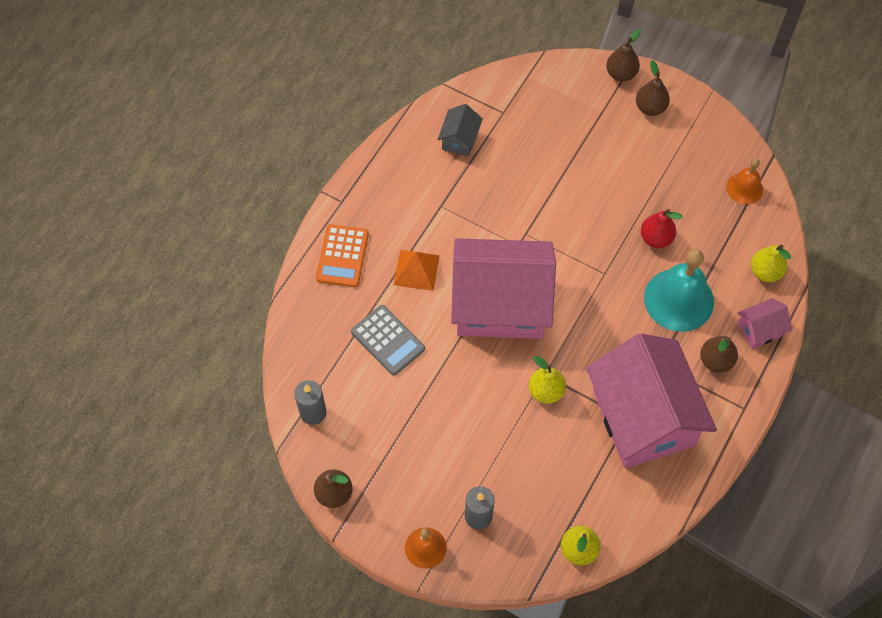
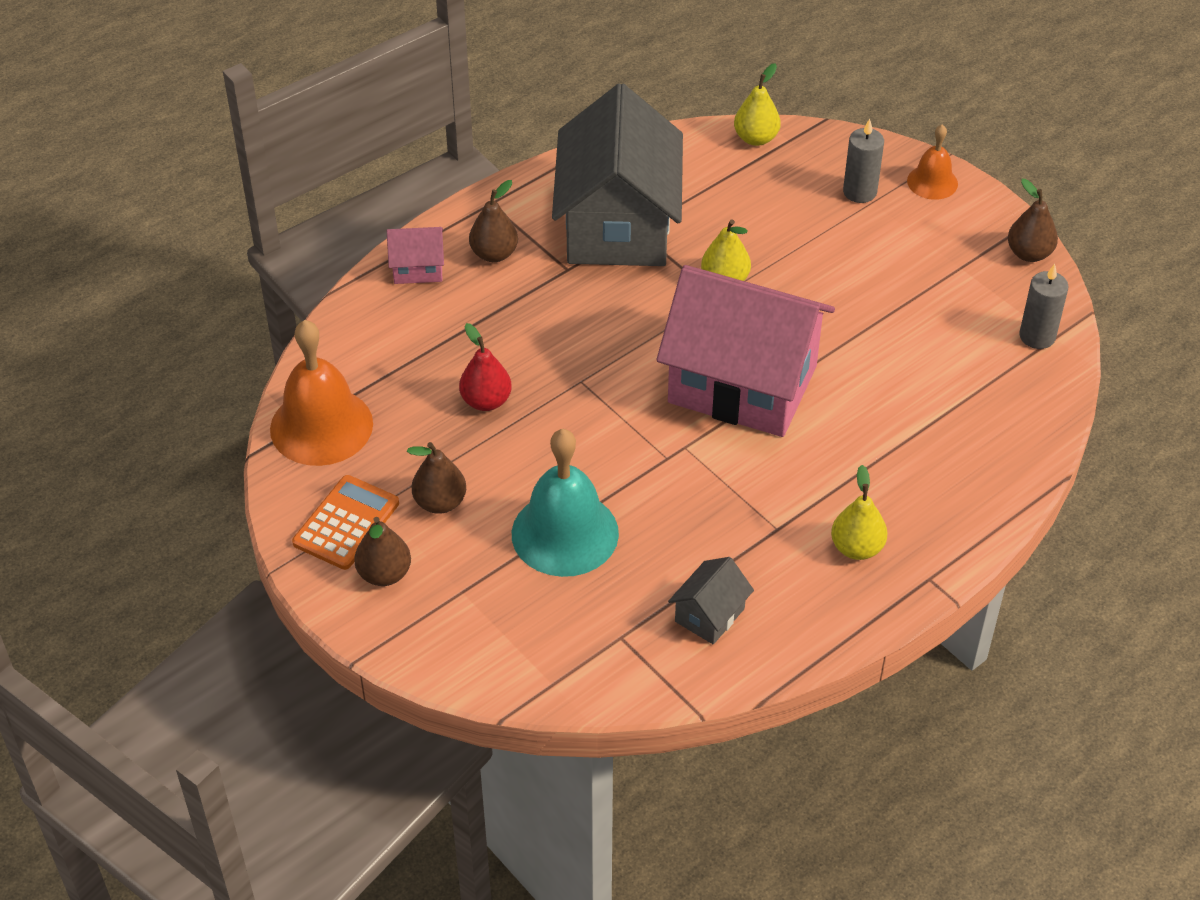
camera: 160 degrees left, 15 degrees down
(342, 256) = (948, 503): orange calculator -> orange calculator (346, 523)
(388, 340) = (913, 386): grey calculator -> none
(416, 270) = (844, 456): orange pyramid -> none
(621, 74) = (398, 640): brown pear -> brown pear (440, 502)
(643, 417) = (618, 225): pink house -> grey house
(678, 299) = (499, 326): turquoise bell -> turquoise bell (565, 533)
(744, 188) = (321, 426): orange bell -> orange bell, size x1.82
(765, 272) = (365, 324): yellow pear -> yellow pear (856, 548)

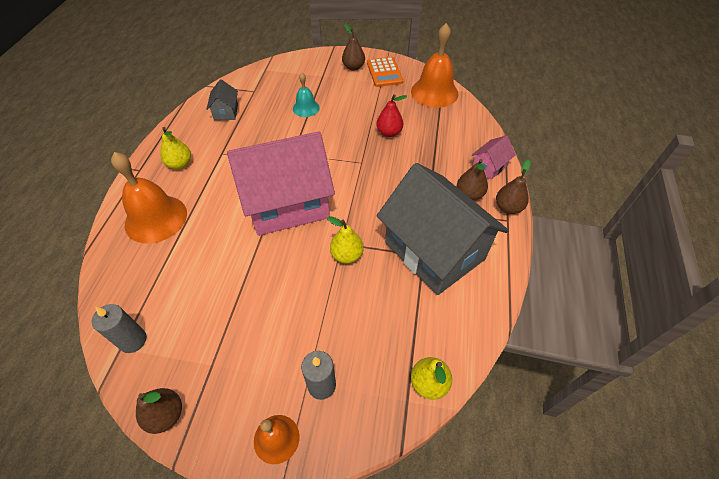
camera: 140 degrees right, 5 degrees up
(440, 502) = (361, 93): brown pear -> brown pear (508, 208)
(565, 533) = (306, 108): turquoise bell -> turquoise bell, size x0.55
(941, 473) = (156, 218): none -> orange bell

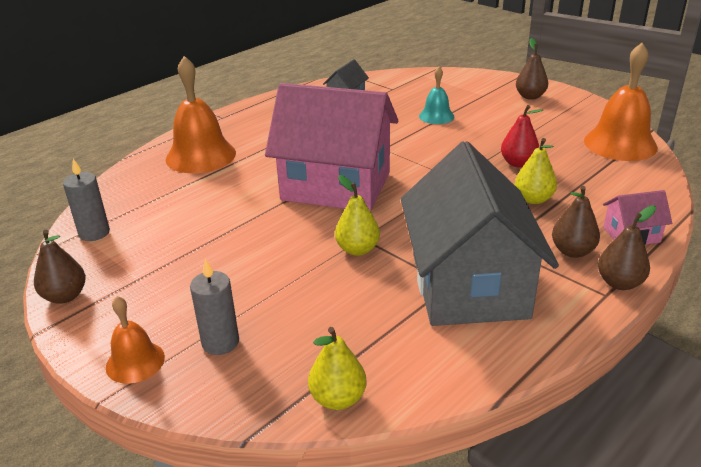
camera: 35 degrees right, 20 degrees down
(180, 164) = (262, 124): yellow pear -> yellow pear (533, 199)
(384, 72) = (567, 110): orange calculator -> none

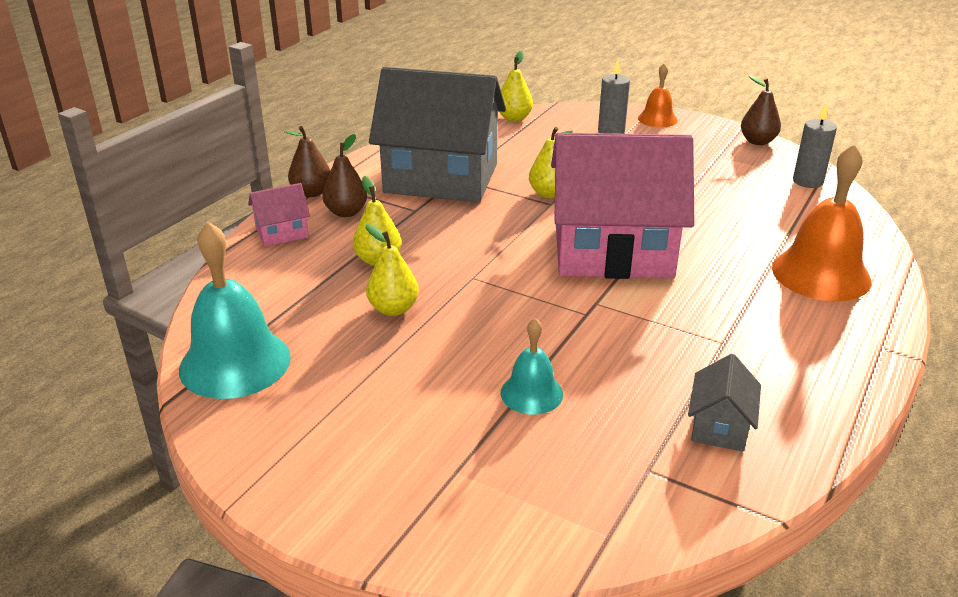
camera: 165 degrees right, 0 degrees up
(469, 285) = (441, 178): grey house -> grey house turned 60 degrees counterclockwise
(518, 163) = (393, 309): red pear -> yellow pear
(530, 96) = (361, 477): brown pear -> none
(620, 144) = (235, 362): orange bell -> turquoise bell

